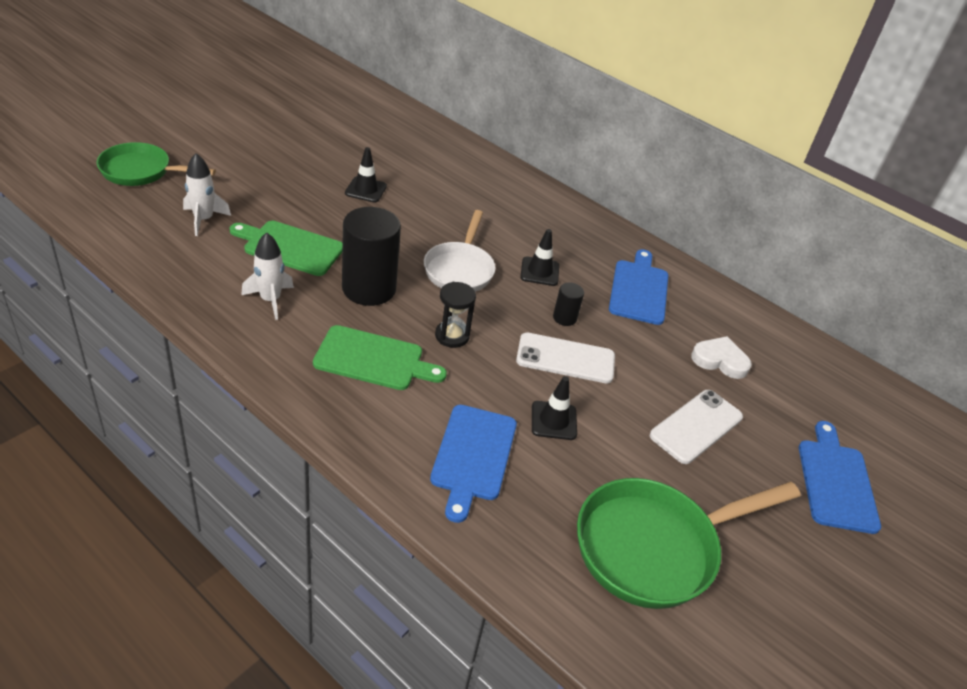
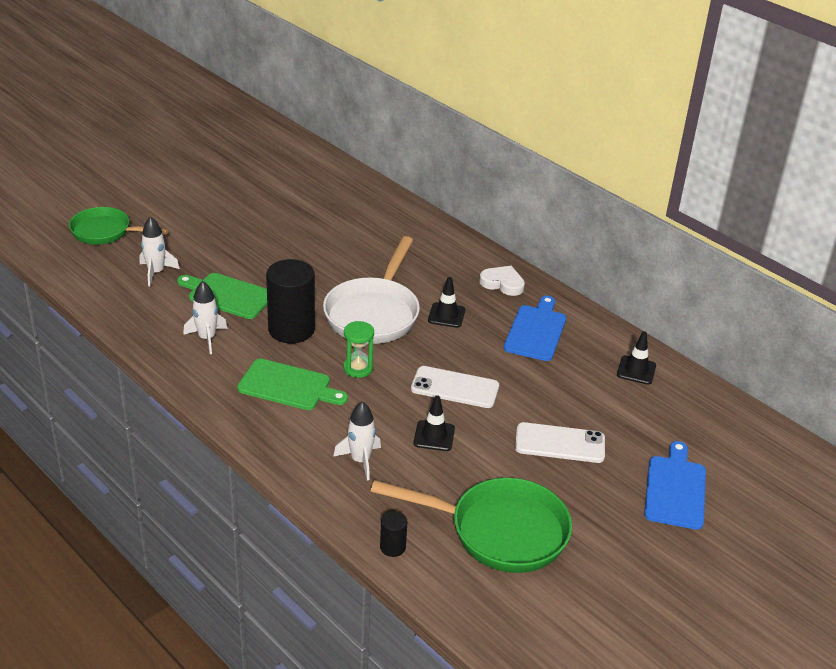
camera: 10 degrees right, 5 degrees down
(366, 190) = (299, 245): black traffic cone -> black traffic cone (636, 370)
(452, 336) = (358, 368): black hourglass -> green hourglass
(460, 269) = (374, 313): white pan -> white pan, size x1.51
(473, 456) = (360, 460): blue cutting board -> white rocket
(564, 318) = (461, 354): black cylinder -> black cylinder (392, 547)
(654, 547) = (499, 531): green pan -> green pan turned 150 degrees counterclockwise
(696, 426) = (560, 443): white phone -> white phone turned 45 degrees clockwise
(720, 360) = (597, 391): white heart -> white heart (502, 283)

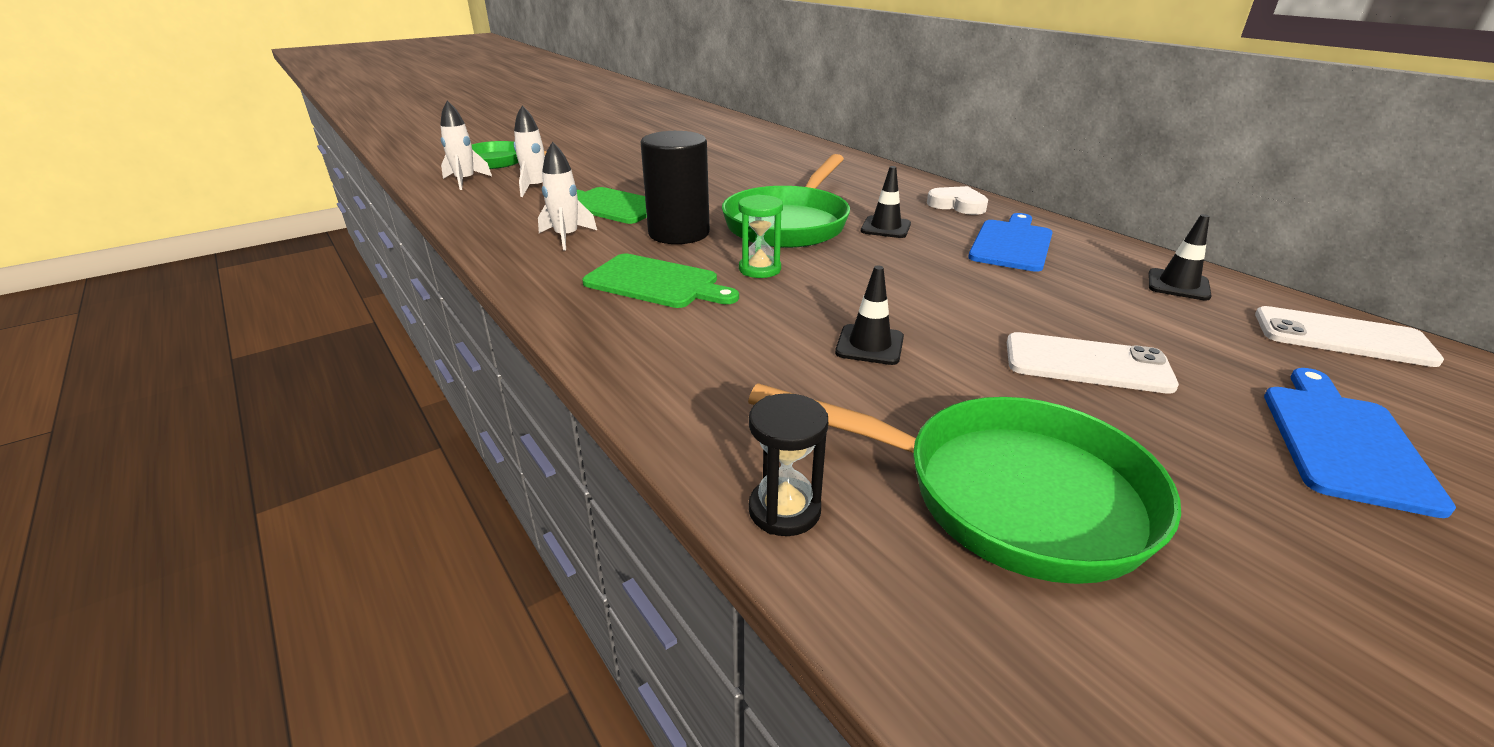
camera: 10 degrees right, 5 degrees down
(360, 460) = (744, 370): white rocket -> white rocket (465, 181)
(374, 313) = (789, 223): white pan -> green pan
(392, 547) = (784, 510): black cylinder -> black hourglass
(455, 388) = (901, 293): white phone -> white phone (1342, 337)

